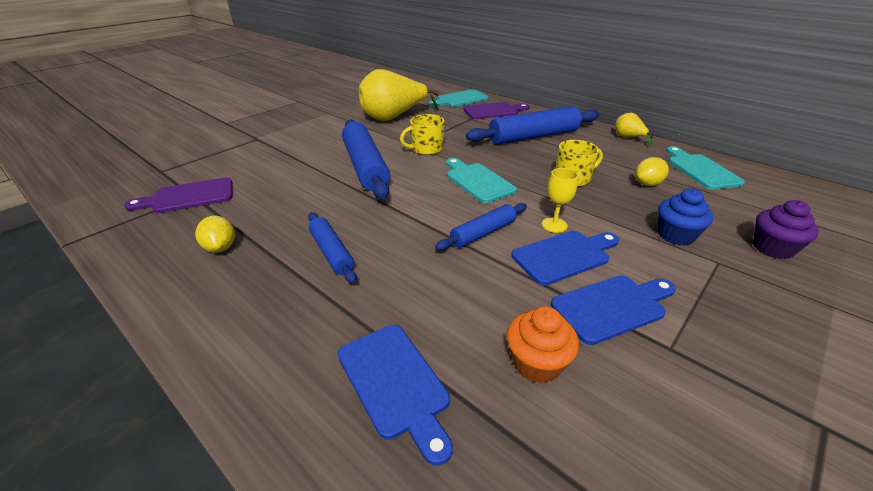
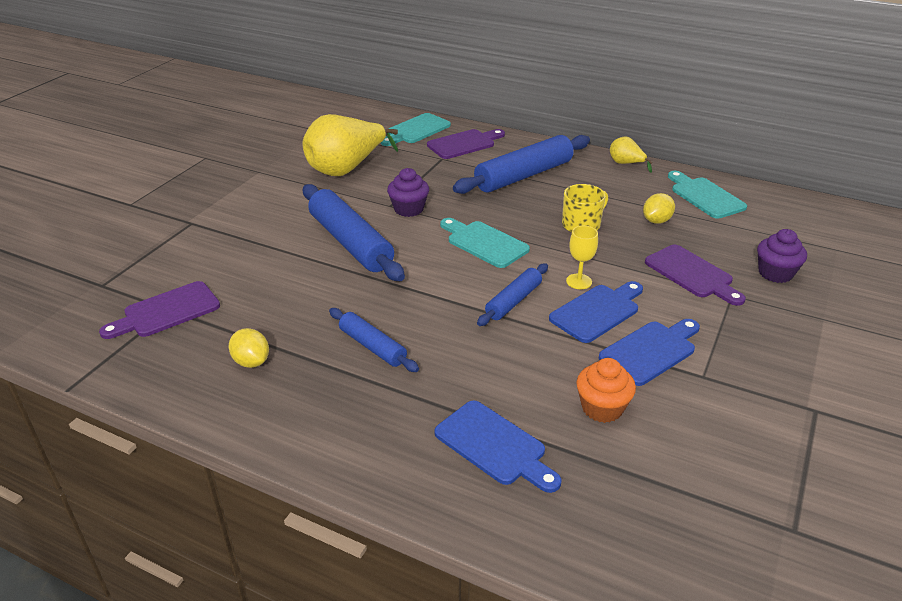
camera: 15 degrees left, 0 degrees up
(426, 149) = (409, 209): yellow mug -> purple cupcake
(675, 235) = (692, 274): blue cupcake -> purple cutting board

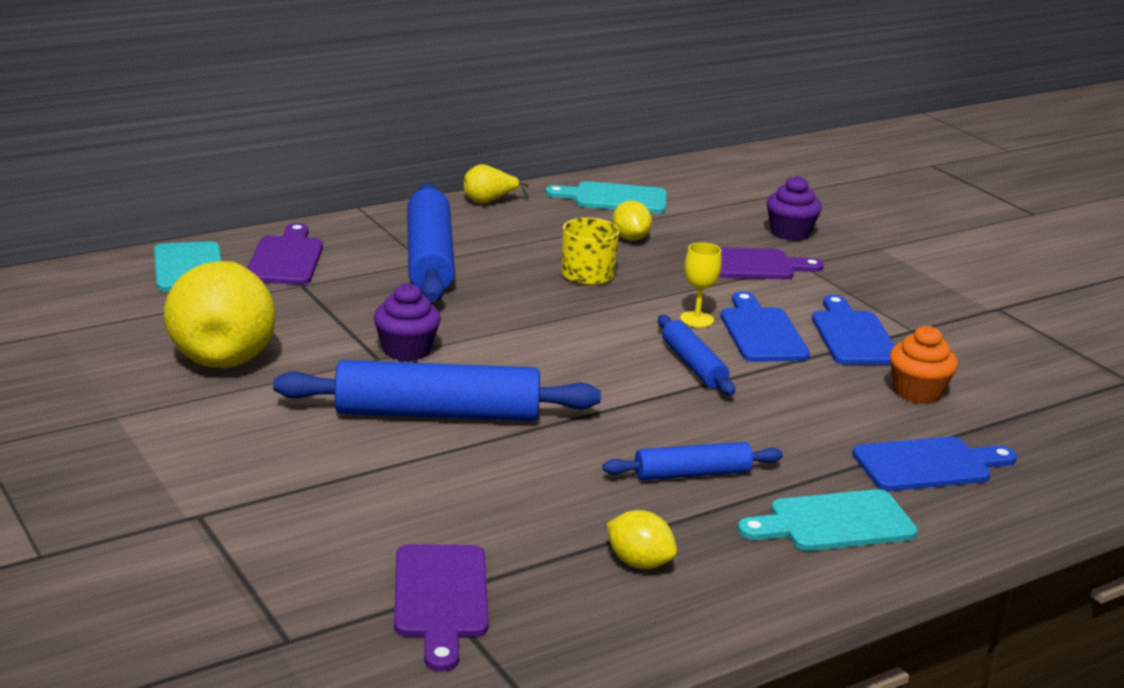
camera: 60 degrees left, 10 degrees down
(251, 362) = (639, 563): yellow lemon -> yellow lemon turned 45 degrees clockwise
(484, 243) = (553, 336): turquoise cutting board -> turquoise cutting board (834, 523)

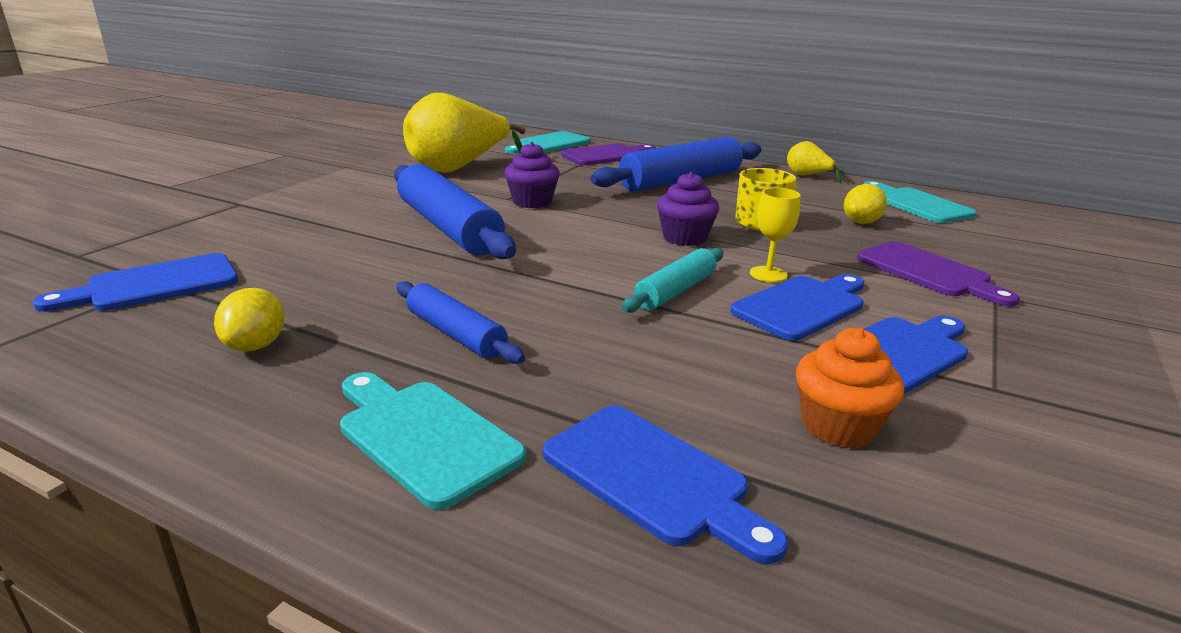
camera: 60 degrees right, 0 degrees up
(440, 598) = (154, 285): purple cutting board -> blue cutting board
(693, 365) = (675, 291): blue rolling pin -> turquoise rolling pin
(790, 233) = (1047, 275): purple cupcake -> purple cupcake (684, 238)

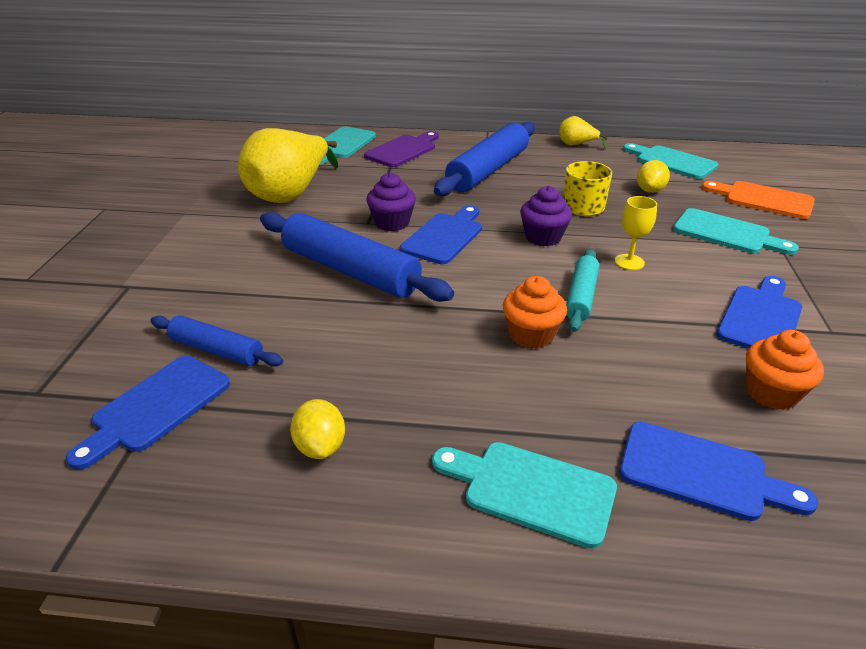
camera: 20 degrees left, 10 degrees up
(456, 334) = (464, 386): blue rolling pin -> blue rolling pin (217, 350)
(580, 310) = (531, 335): none -> orange cupcake
(802, 306) = (674, 289): blue cutting board -> blue cutting board (445, 236)
(928, 272) = (726, 233): purple cutting board -> turquoise cutting board
(1013, 252) = (763, 199): none -> orange cutting board

